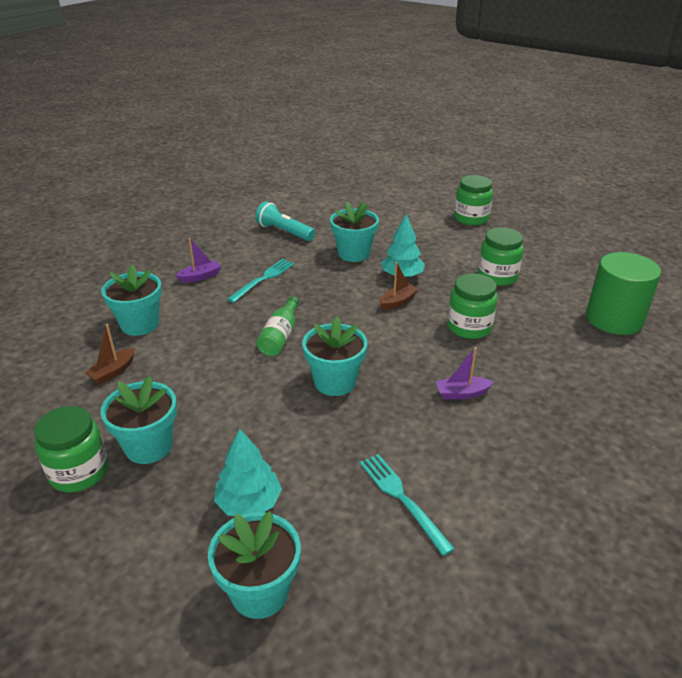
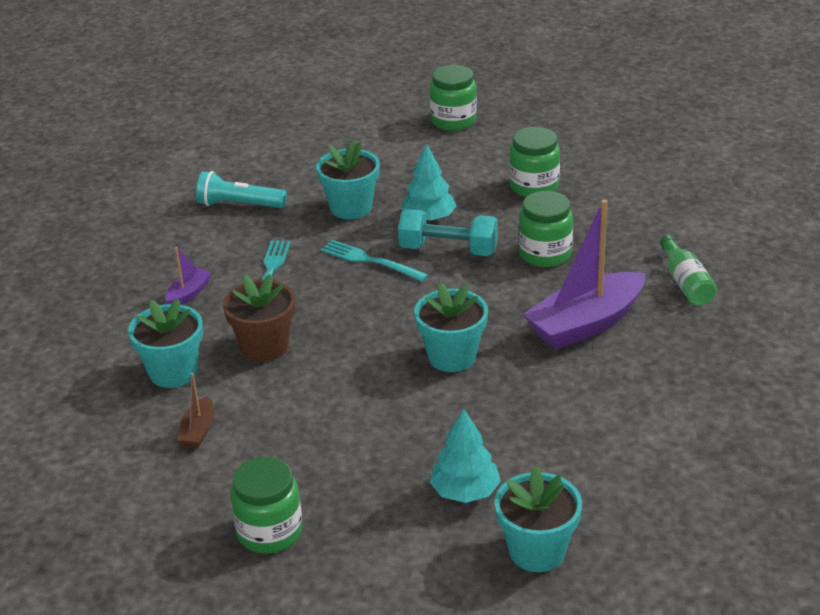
camera: 25 degrees left, 0 degrees up
(149, 446) = (317, 484): turquoise flower pot -> none
(212, 327) = (264, 346): none -> brown flower pot
(280, 336) = (351, 330): green bottle -> green bottle (686, 283)
(397, 302) = (448, 250): brown boat -> turquoise dumbbell
(402, 498) = (600, 435): turquoise fork -> turquoise fork (370, 261)
(462, 393) = (585, 324): purple boat -> purple boat, size x2.20
(614, 319) = (681, 198): green cylinder -> none

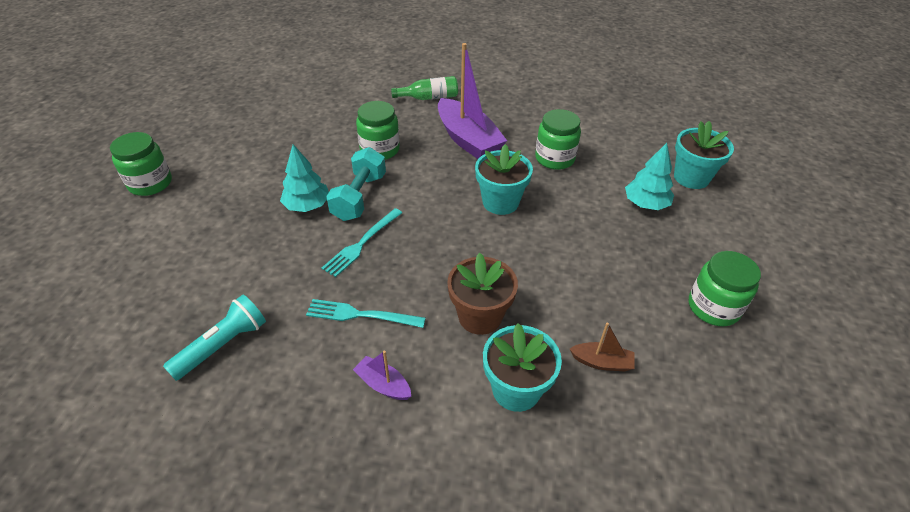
camera: 90 degrees left, 10 degrees up
(239, 205) = (223, 345): turquoise flashlight -> turquoise flashlight turned 150 degrees counterclockwise
(351, 208) = (269, 255): turquoise flower pot -> none
(534, 186) = (284, 147): green jar -> green jar (554, 158)

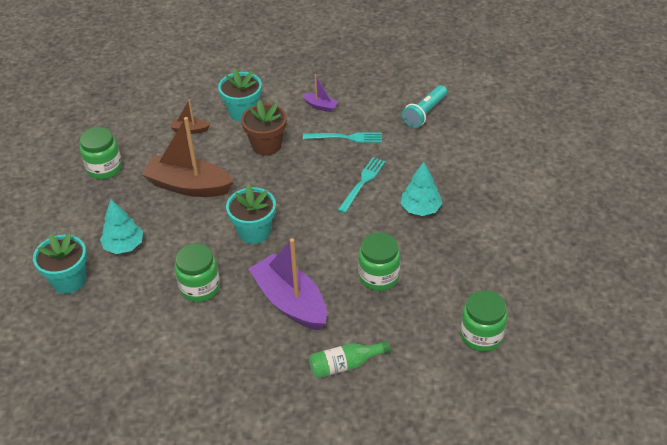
camera: 175 degrees right, 0 degrees up
(150, 183) = (570, 213): green jar -> green jar (481, 335)
(359, 197) = (379, 222): turquoise dumbbell -> none
(585, 266) = (189, 186): none -> brown boat

